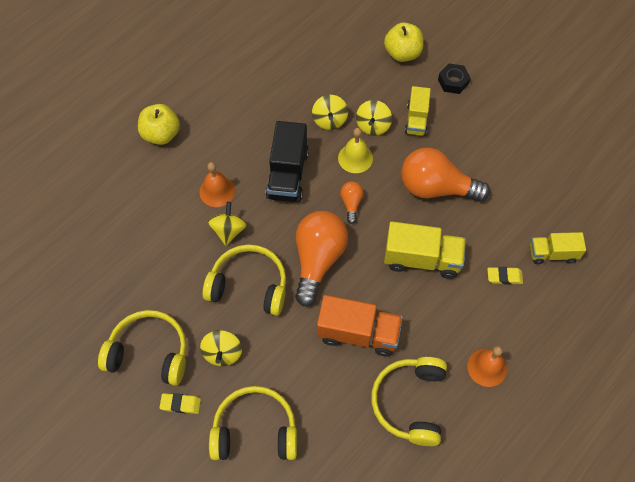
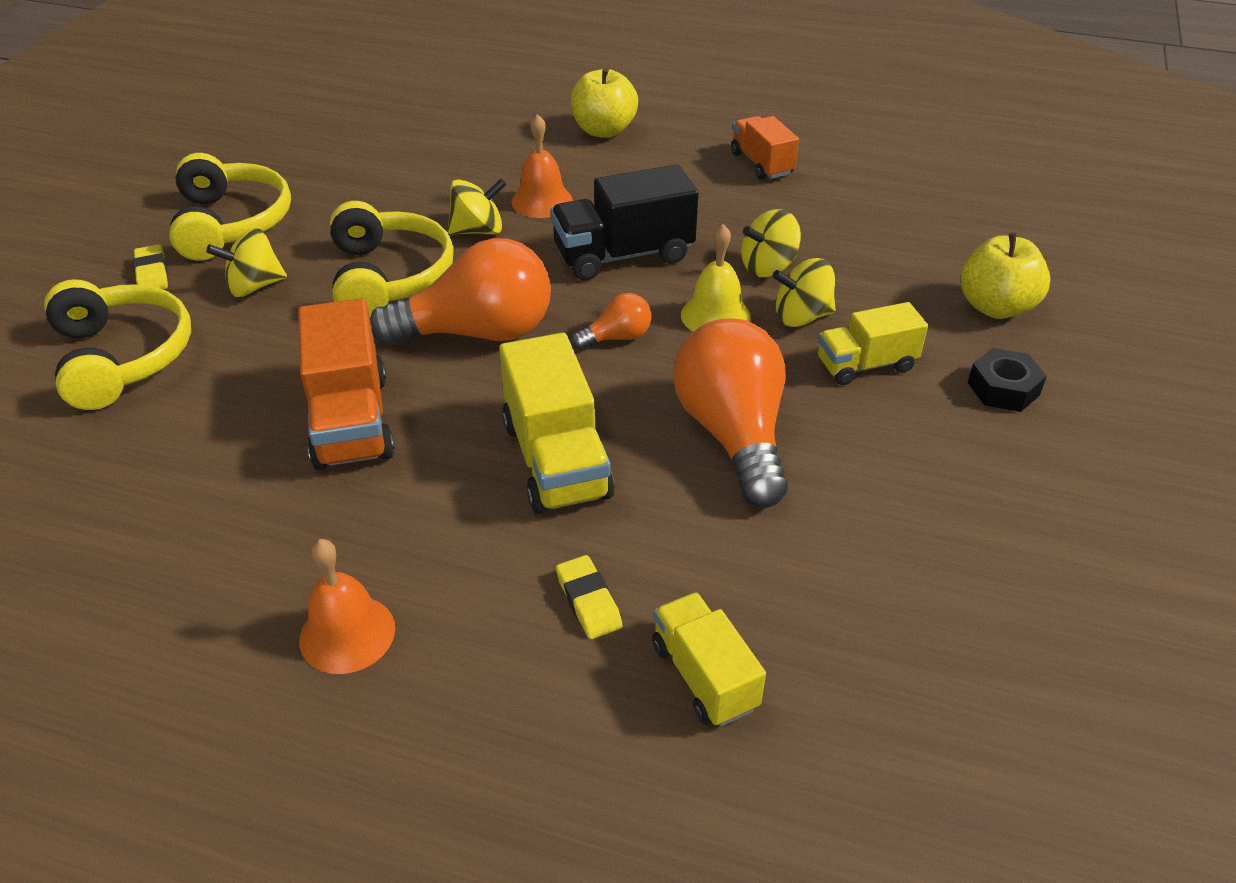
camera: 65 degrees right, 20 degrees down
(240, 79) = (761, 164): none -> orange truck
(410, 402) = (225, 532): yellow headphones -> none

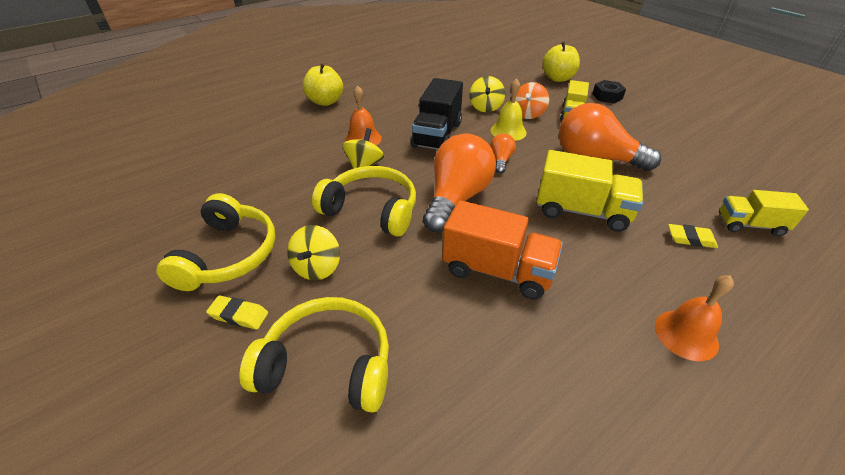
camera: 55 degrees left, 0 degrees up
(232, 223) = (229, 255): yellow headphones -> yellow headphones turned 75 degrees clockwise
(761, 164) = (408, 80): orange truck -> none
(801, 316) = (528, 114): yellow spinning top -> orange spinning top

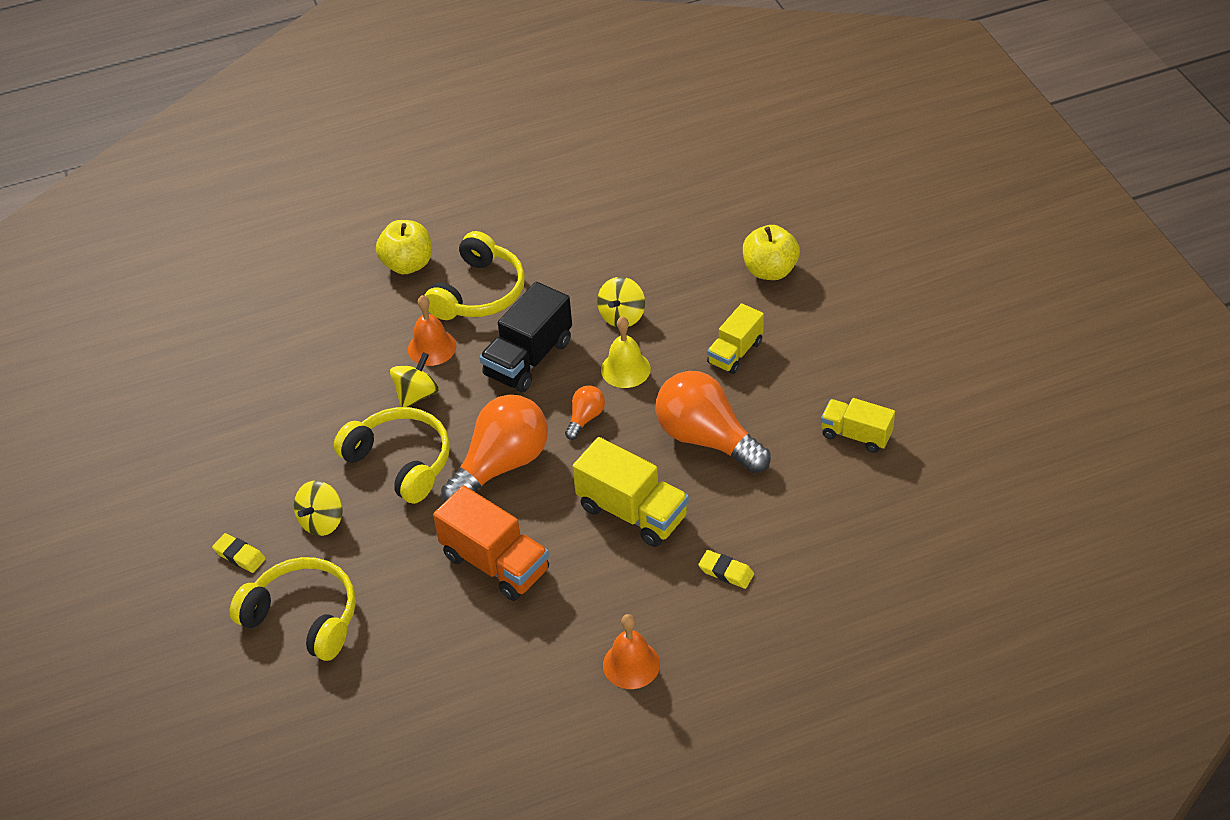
camera: 20 degrees right, 5 degrees up
(229, 255) = (241, 488): yellow headphones -> yellow headphones (479, 293)
(528, 114) = (673, 340): orange spinning top -> none
(607, 96) = (815, 325): black nut -> none
(750, 225) = (811, 570): yellow truck -> yellow truck (856, 435)

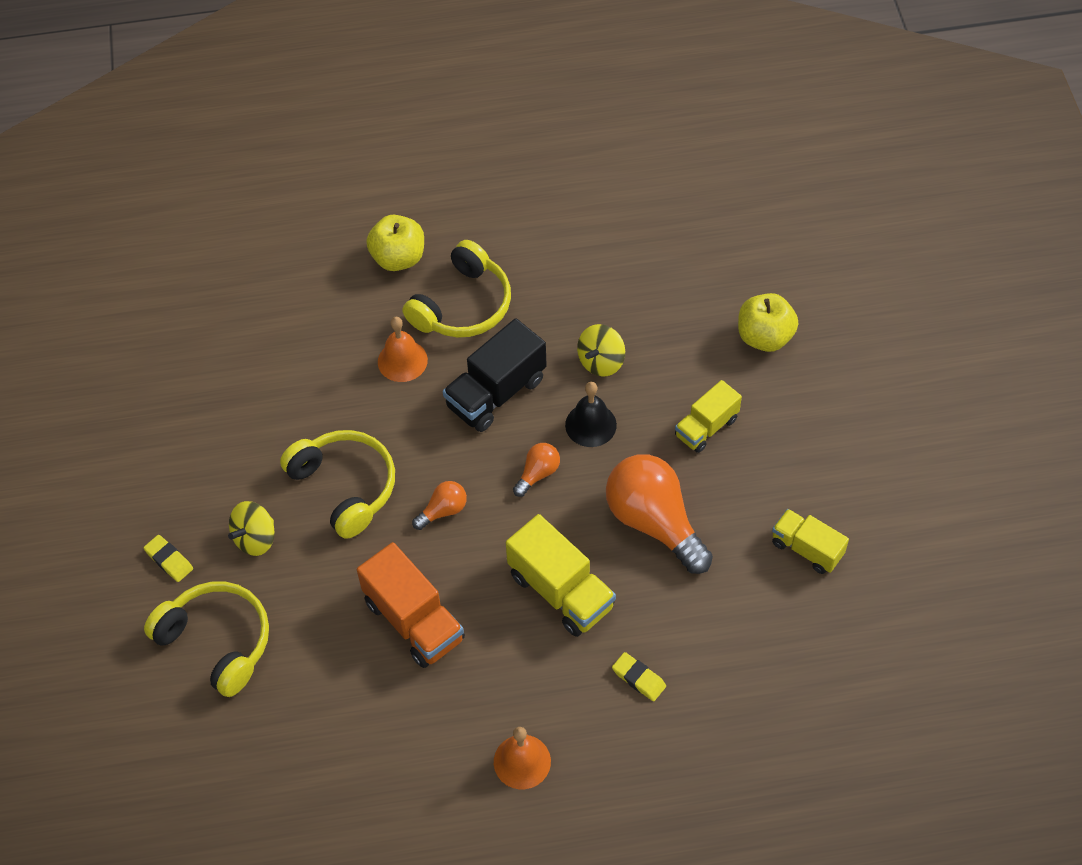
camera: 10 degrees right, 10 degrees up
(416, 395) = (376, 412): yellow spinning top -> none
(501, 465) = (443, 510): orange light bulb -> orange light bulb, size x0.46
(625, 369) = (590, 425): yellow bell -> black bell

